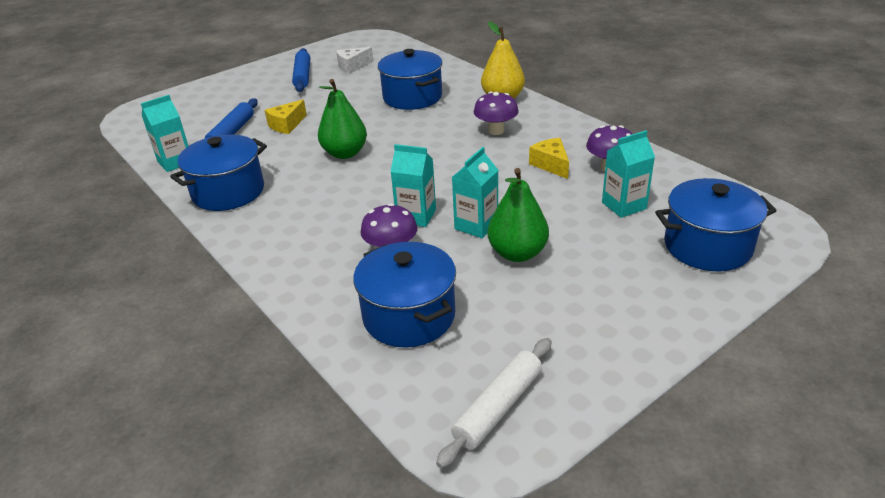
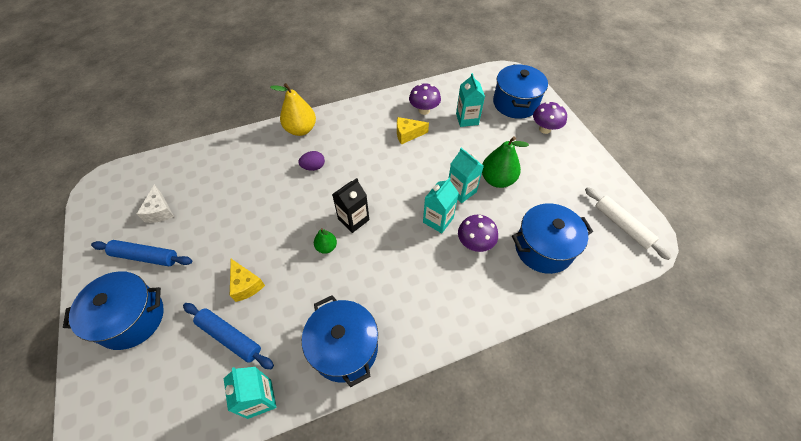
camera: 75 degrees left, 20 degrees up
(345, 153) = (326, 247): green pear -> green pear, size x0.54
(389, 160) = (353, 219): none -> black carton
(412, 97) = (259, 181): blue pot -> blue pot (131, 318)
(451, 119) = (313, 167): none -> purple egg
(496, 131) = (347, 147): purple mushroom -> purple mushroom (545, 129)

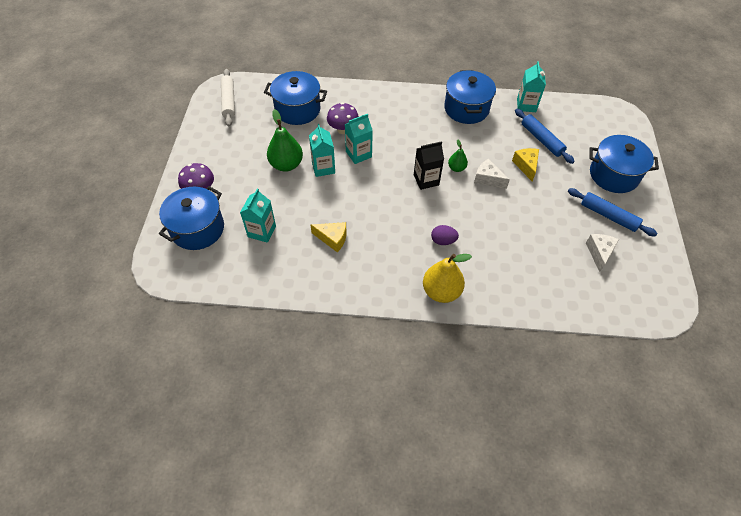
camera: 155 degrees left, 0 degrees up
(288, 248) = (487, 179): none -> white cheese
(424, 110) = (296, 260): purple mushroom -> none

